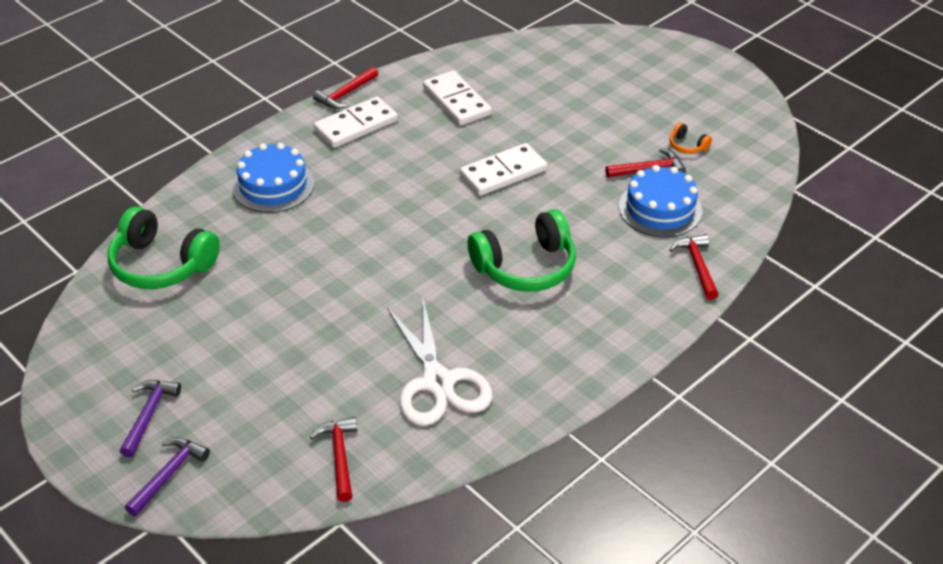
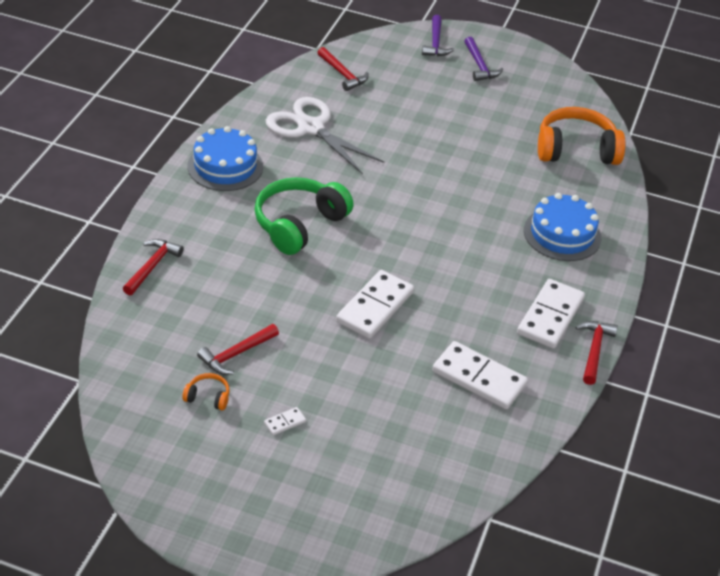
camera: 150 degrees right, 0 degrees up
(162, 264) = (576, 150): green headphones -> orange headphones
(632, 114) = (284, 422): none -> white domino
(660, 209) = (207, 313): blue cake -> blue cake (225, 166)
(697, 265) = (152, 266): red hammer -> red hammer turned 120 degrees counterclockwise

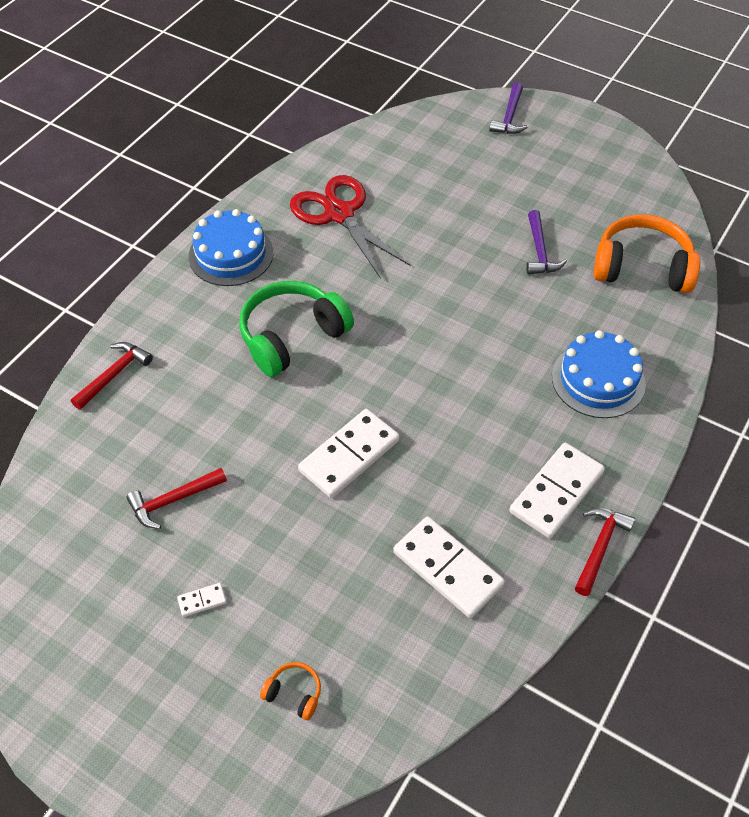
camera: 15 degrees right, 10 degrees up
(208, 397) = (125, 554): orange headphones -> orange headphones (294, 694)
(311, 128) = (339, 214): white scissors -> red scissors
(343, 74) = (393, 149): red hammer -> none
(479, 66) = (553, 149): purple hammer -> purple hammer (540, 251)

